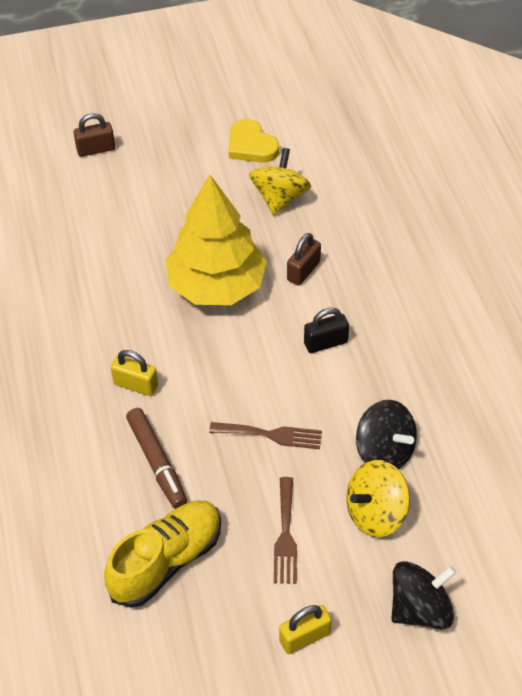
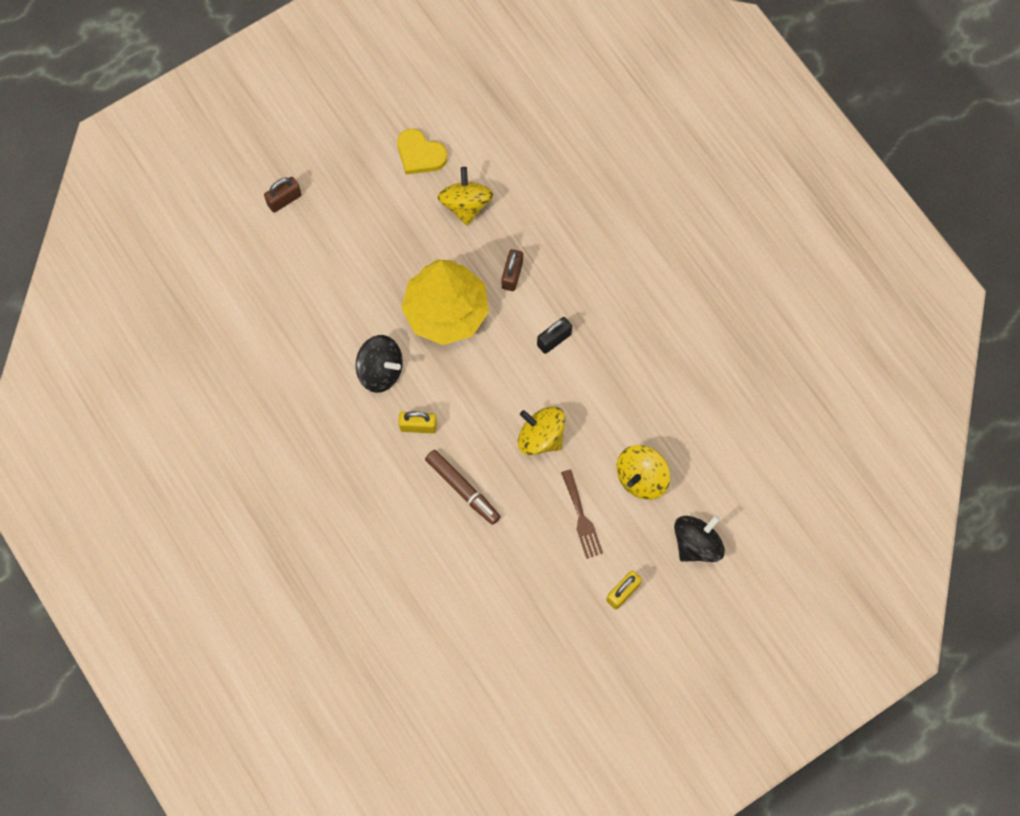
camera: 20 degrees left, 20 degrees up
(166, 561) = (502, 567): yellow shoe -> none
(271, 435) = (541, 437): brown fork -> yellow spinning top
(384, 452) = (631, 424): black spinning top -> black spinning top (380, 371)

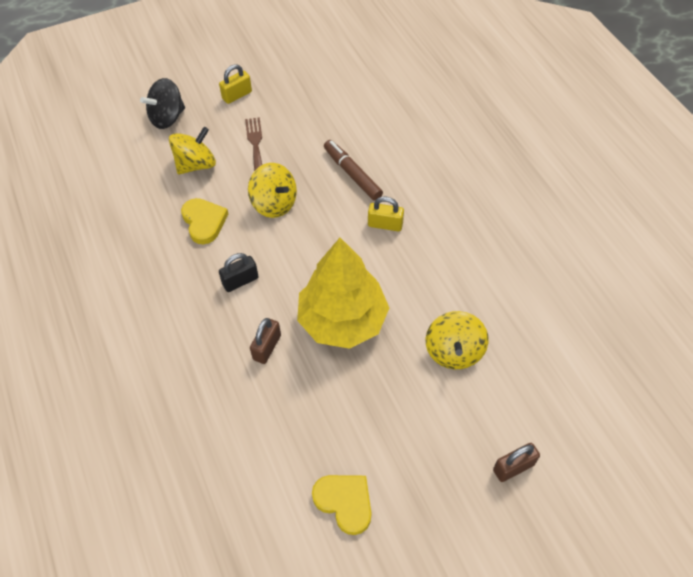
camera: 170 degrees left, 15 degrees down
(380, 371) = (416, 274): black spinning top -> none
(466, 205) = (301, 431): yellow spinning top -> yellow spinning top (454, 351)
(610, 403) = (204, 222): none -> yellow heart

